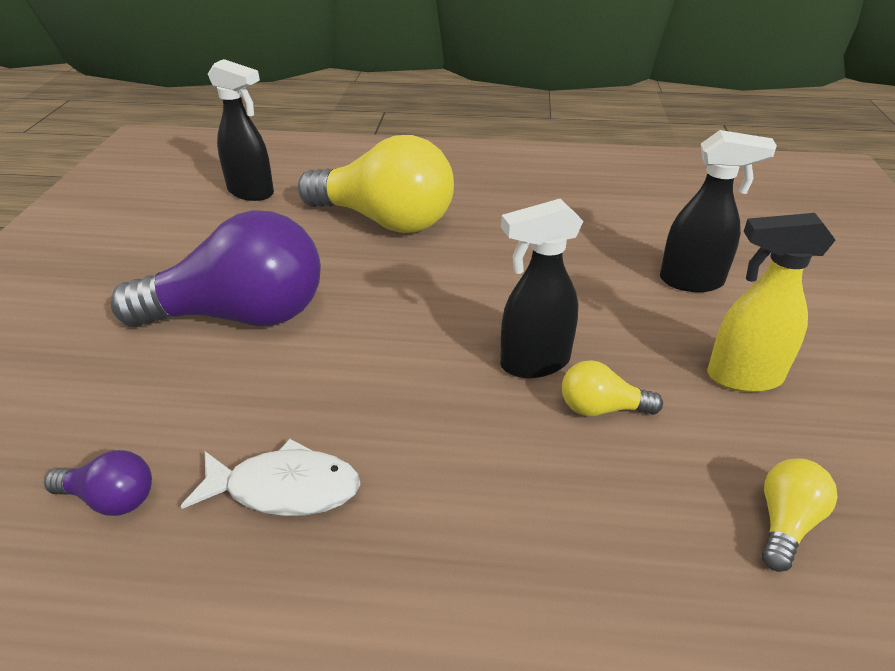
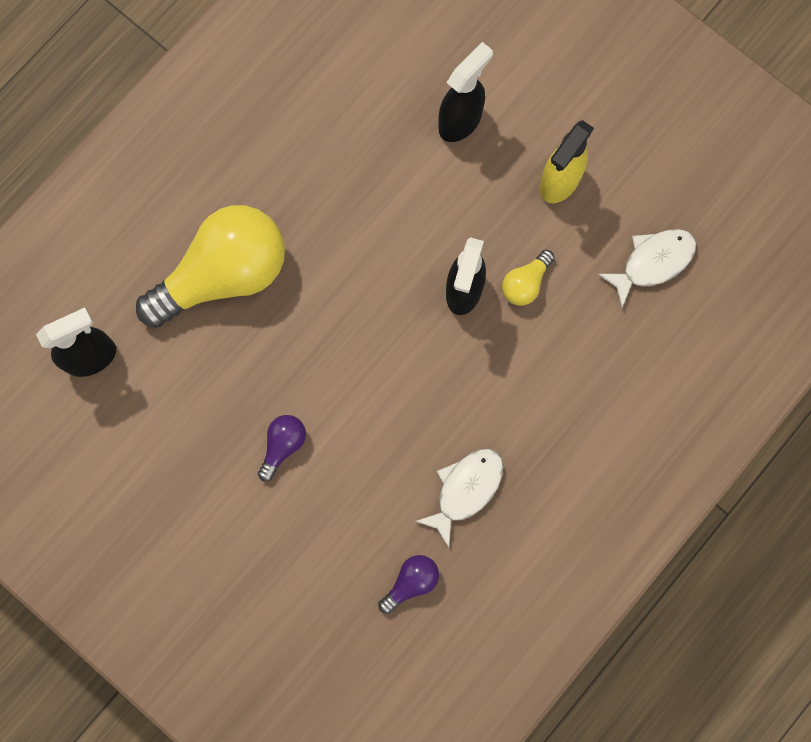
camera: 55 degrees left, 40 degrees up
(240, 316) = (283, 445): purple light bulb -> purple light bulb, size x0.42
(785, 523) = (652, 262): yellow light bulb -> white fish

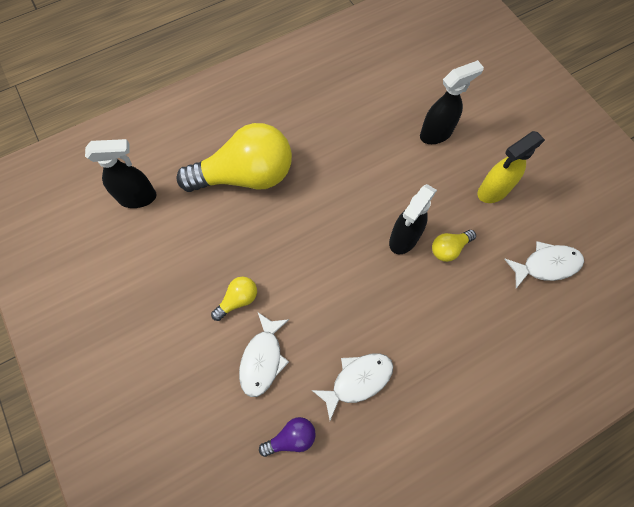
camera: 20 degrees right, 10 degrees down
(283, 445) = (238, 300): purple light bulb -> yellow light bulb
(343, 506) = (263, 359): none -> white fish

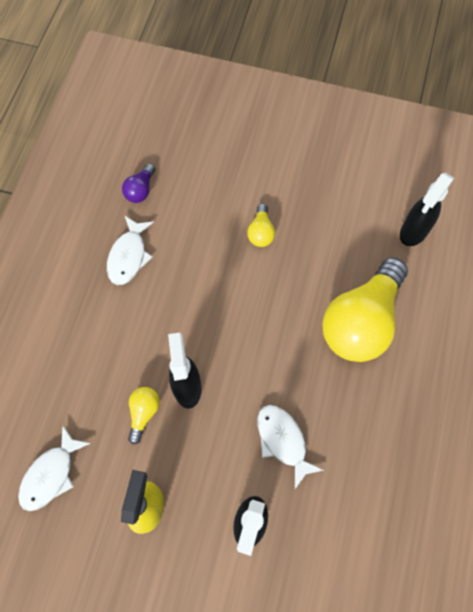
camera: 135 degrees right, 0 degrees up
(263, 359) = (204, 214): white fish -> white fish (283, 441)

